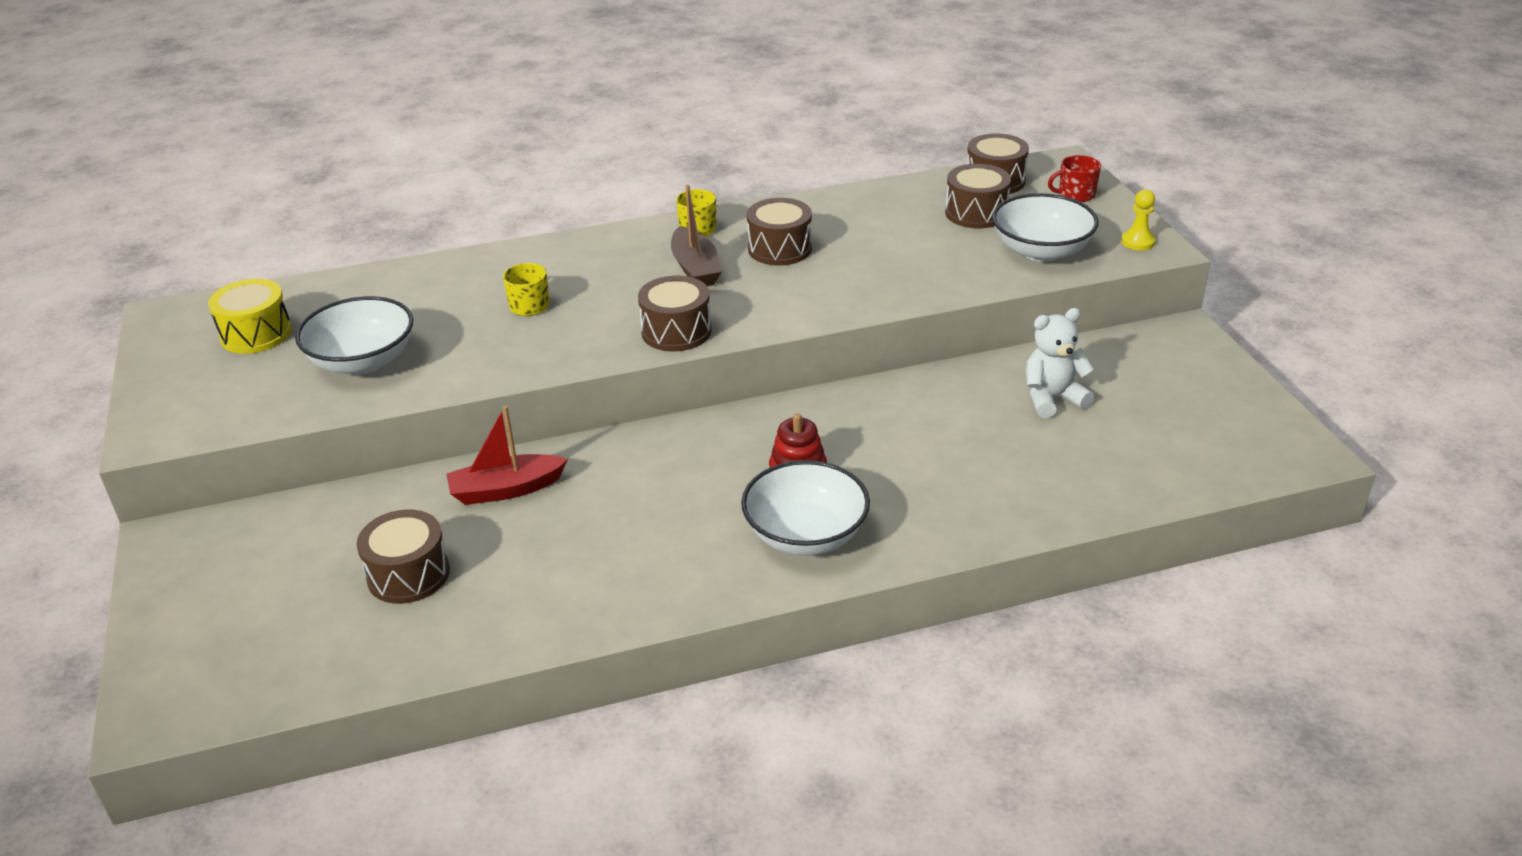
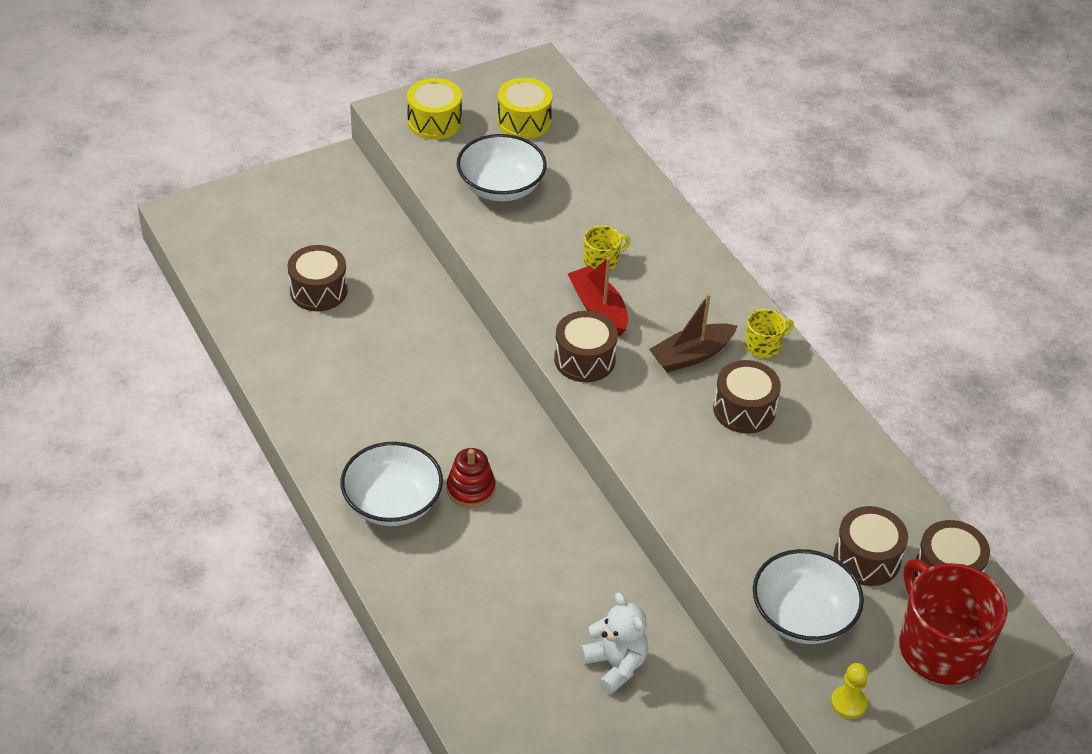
camera: 75 degrees right, 10 degrees up
(201, 401) = (434, 122): none -> yellow drum
(506, 489) = (418, 319): red boat -> red boat (598, 309)
(1075, 194) = (940, 647): red mug -> red mug, size x2.12

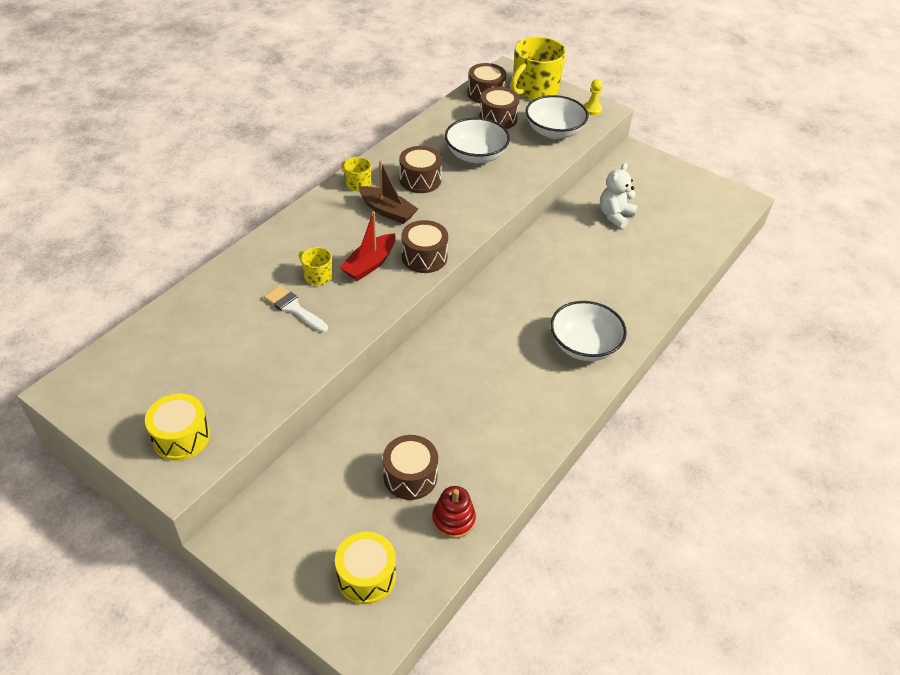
camera: 115 degrees left, 0 degrees up
(471, 489) = (543, 312): red stacking toy -> red stacking toy (453, 519)
(501, 187) = (257, 359): white bowl -> white bowl (476, 155)
(524, 121) = (156, 373): yellow drum -> yellow drum (366, 576)
(560, 229) = (293, 308): none -> white brush
(940, 647) = (534, 89): red mug -> yellow mug

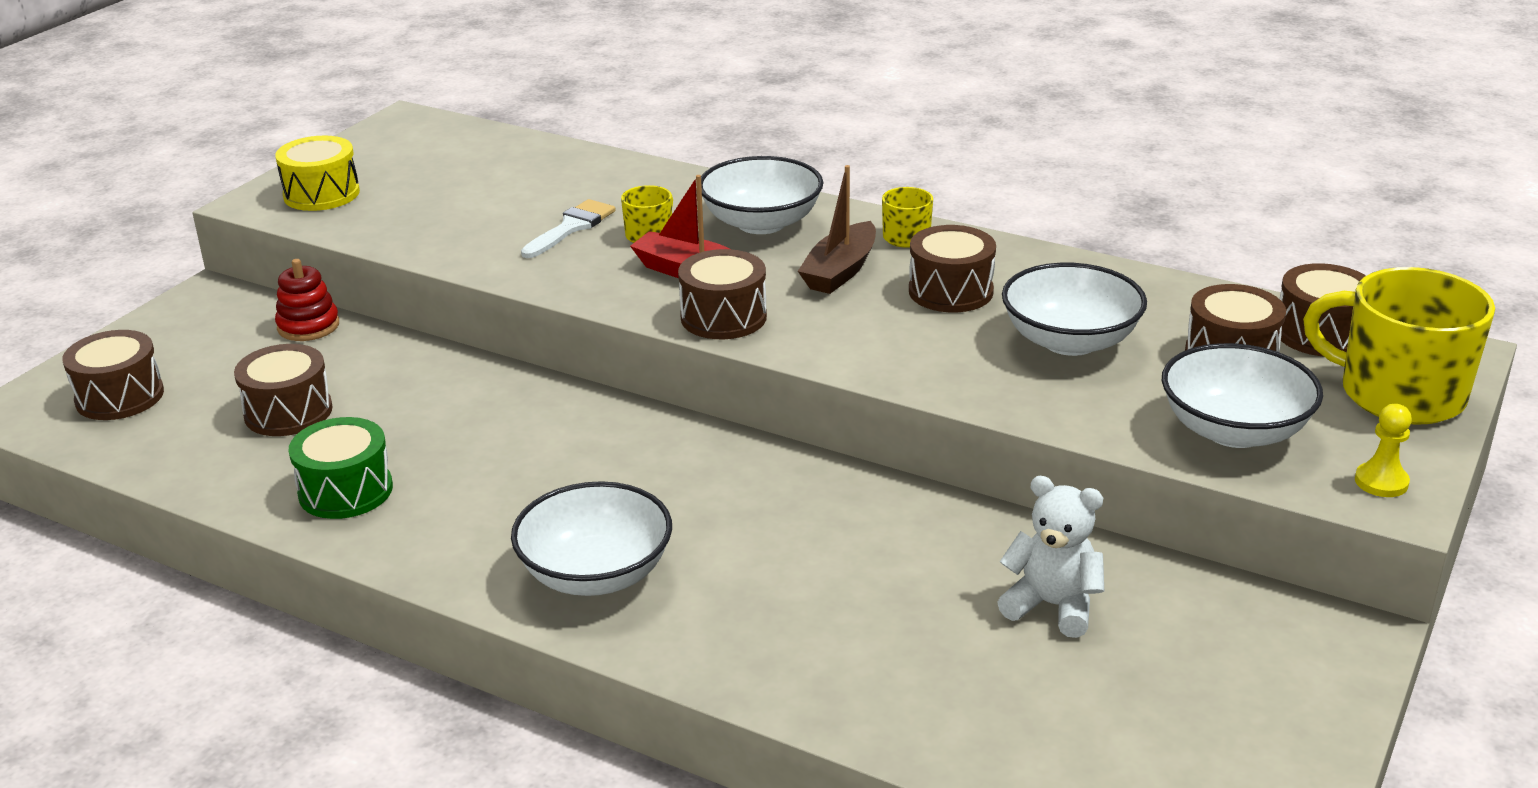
camera: 85 degrees right, 15 degrees down
(320, 231) = (761, 223): none -> white bowl
(366, 576) = (120, 397): yellow drum -> brown drum
(453, 519) = (199, 458): red stacking toy -> red stacking toy (308, 326)
(501, 444) = (346, 491): none -> green drum

